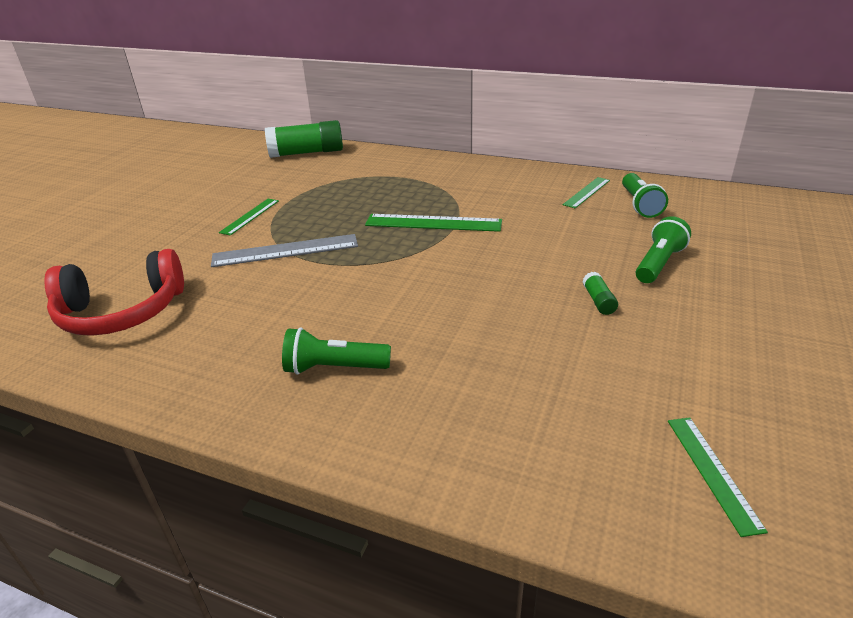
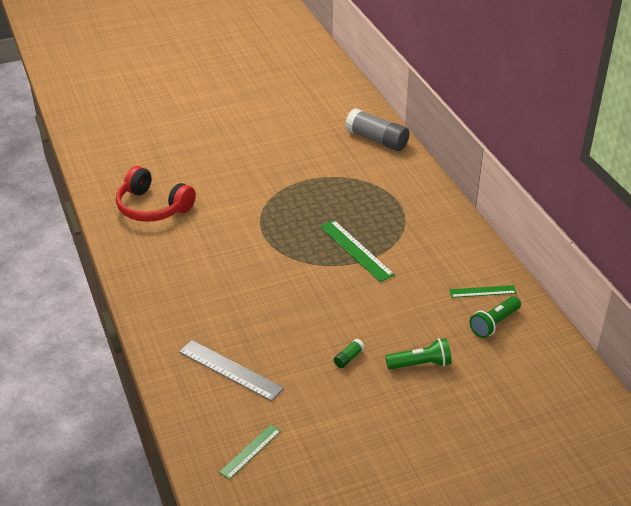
camera: 45 degrees right, 5 degrees up
(250, 216) = (275, 178): green ruler -> none
(285, 251) = (259, 217): grey ruler -> grey ruler (230, 370)
(306, 153) = (376, 140): green glue stick -> grey glue stick
(334, 368) = (191, 300): green flashlight -> none

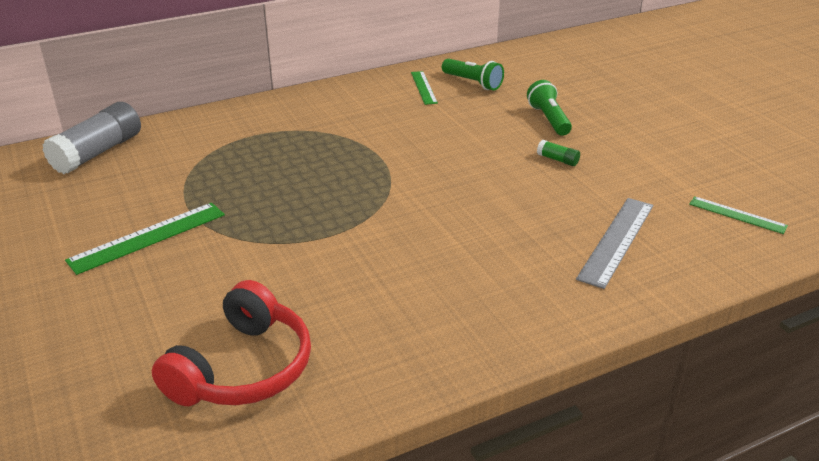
camera: 95 degrees left, 5 degrees down
(356, 250) = (358, 161): green ruler -> green ruler (148, 237)

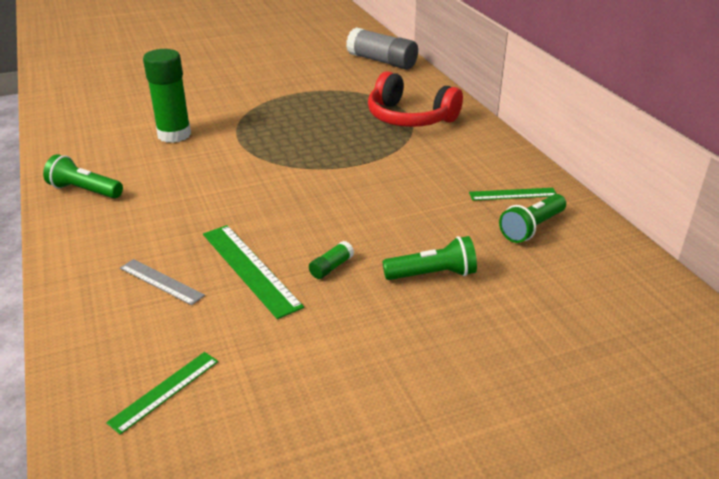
camera: 95 degrees right, 0 degrees up
(148, 237) = (264, 83): green ruler -> green ruler (250, 269)
(243, 368) = (111, 115): red headphones -> red headphones (409, 118)
(312, 290) = (174, 135): none -> green glue stick
(471, 334) = (84, 190): none -> green flashlight
(616, 241) = (161, 281): grey ruler -> grey ruler, size x0.61

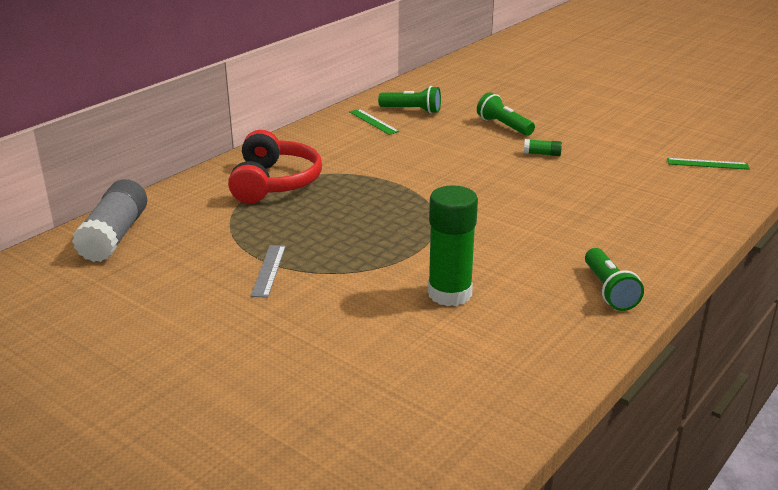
camera: 120 degrees left, 5 degrees down
(161, 281) = (644, 200): grey ruler -> grey ruler (269, 270)
(250, 269) = (584, 177): green ruler -> none

